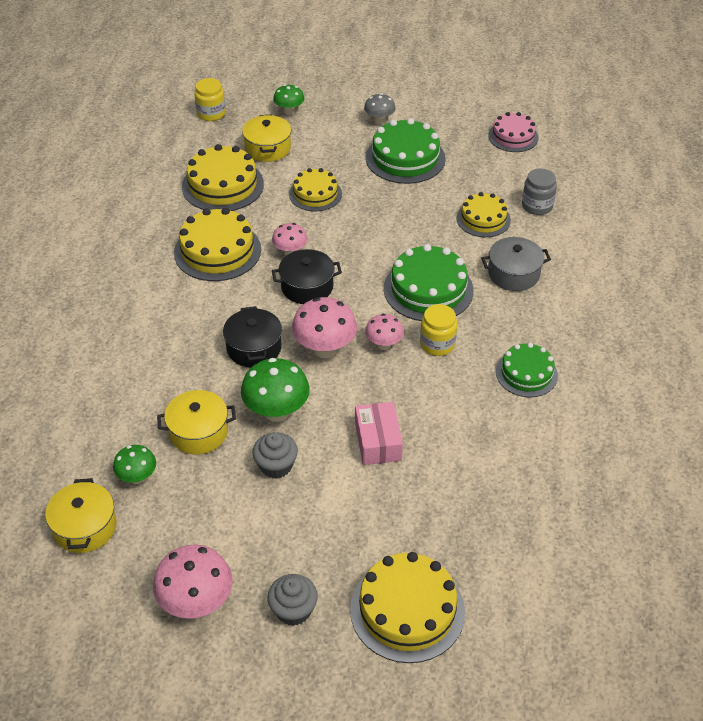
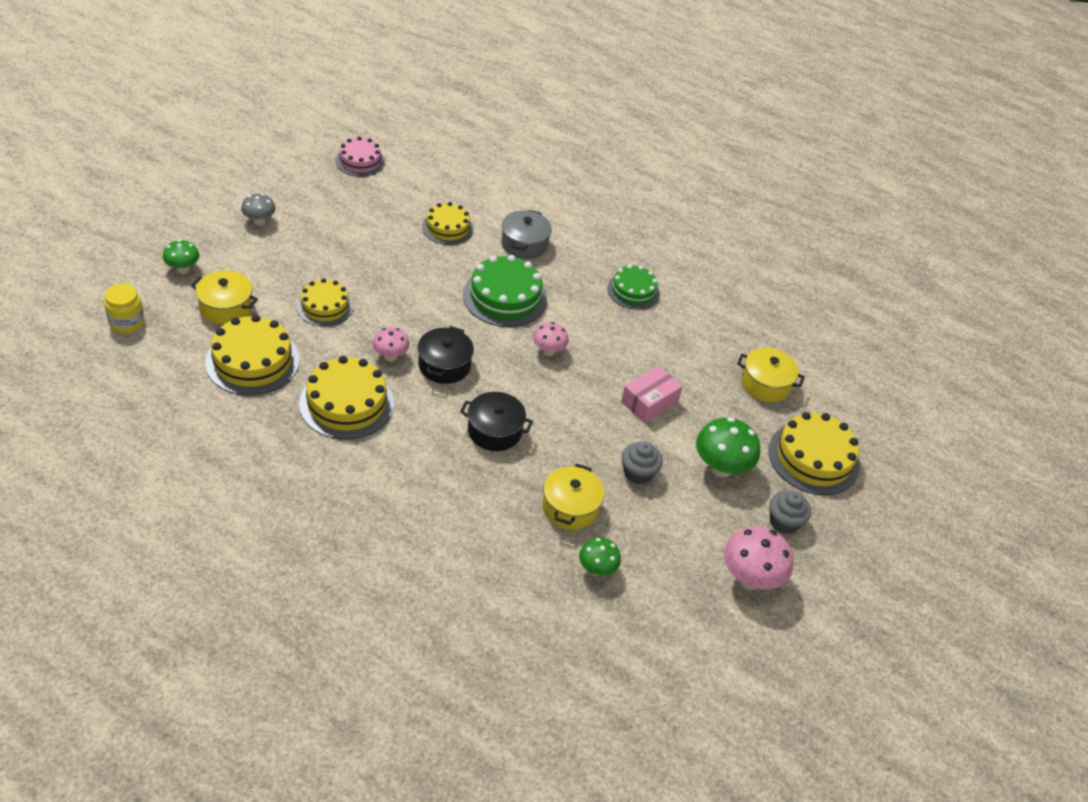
camera: 70 degrees left, 0 degrees up
(85, 527) = (632, 627): yellow pot -> yellow pot (765, 384)
(276, 412) = (579, 448): green mushroom -> green mushroom (720, 468)
(325, 349) = (528, 387): pink mushroom -> none
(378, 441) = (649, 402): pink box -> pink box turned 60 degrees counterclockwise
(405, 158) = (328, 231): green cake -> none
(437, 344) = (569, 321): yellow jar -> none
(537, 206) = (457, 193): grey jar -> none

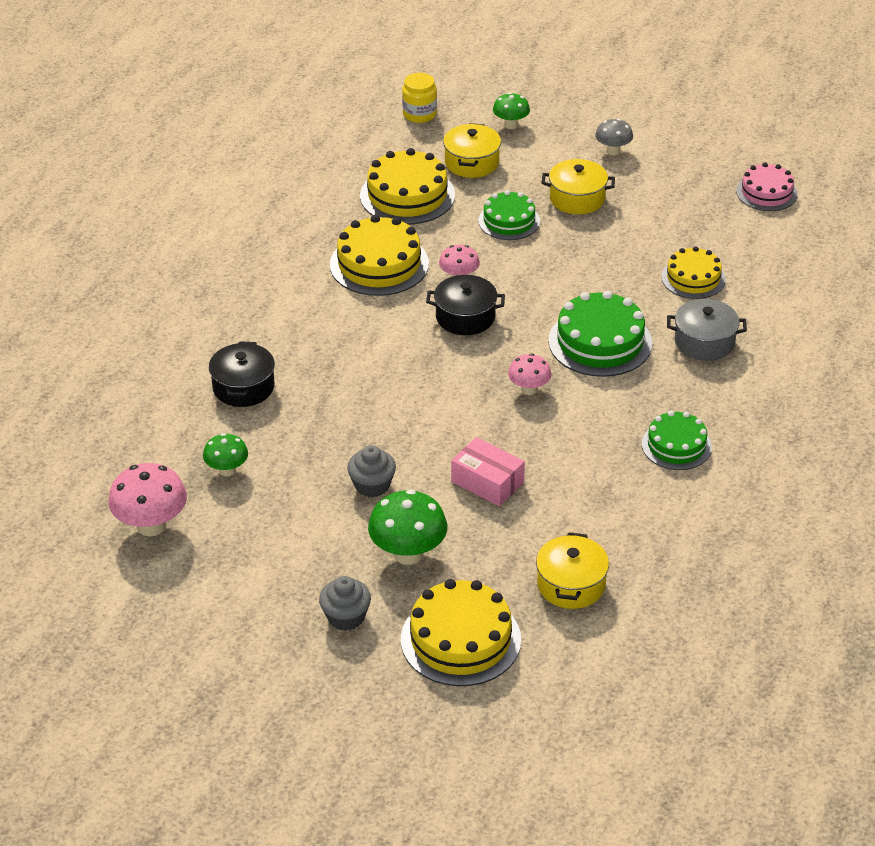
camera: 85 degrees right, 5 degrees down
(325, 306) = (509, 221): yellow cake -> green cake
(494, 431) = (386, 369): black pot -> black pot (243, 387)
(570, 507) = (302, 440): yellow pot -> yellow pot (577, 198)
(750, 579) = (252, 592): pink mushroom -> pink mushroom (151, 526)

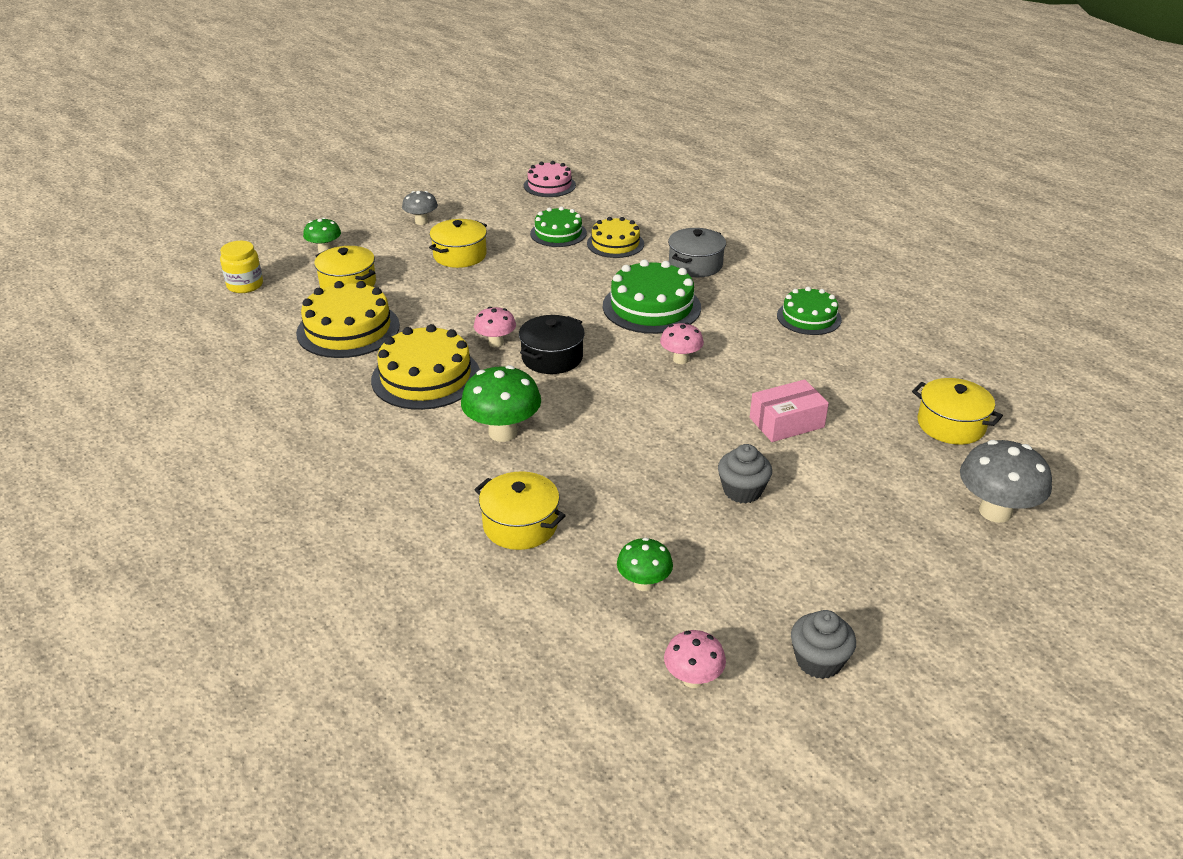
camera: 60 degrees left, 5 degrees down
(151, 526) = (693, 679): pink mushroom -> pink mushroom, size x0.60
(243, 387) = (520, 525): black pot -> yellow pot
(346, 617) = (928, 575): grey cupcake -> grey cupcake (819, 661)
(408, 554) = (857, 502): green mushroom -> green mushroom (503, 432)
(460, 639) = (995, 511): yellow cake -> grey mushroom
(509, 221) = (449, 294): green cake -> green cake (558, 233)

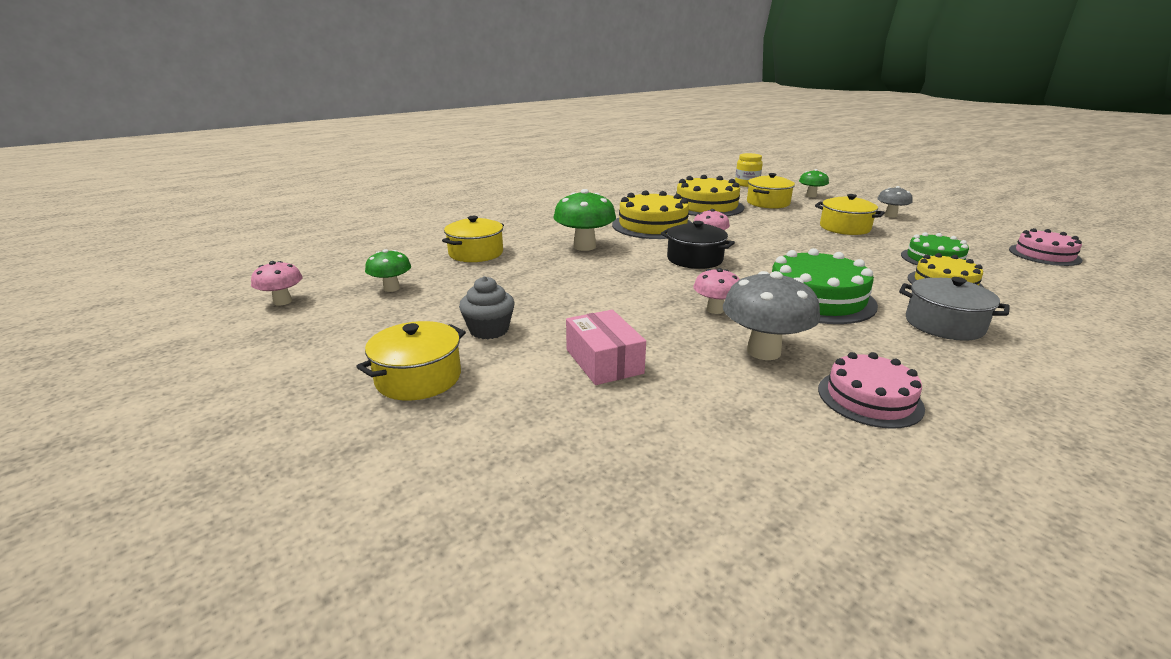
camera: 90 degrees right, 10 degrees down
(809, 317) = (869, 398): green cake -> pink cake
(819, 661) = (249, 350): grey cupcake -> none
(951, 425) = (605, 505): yellow pot -> yellow pot (418, 378)
(995, 511) = (381, 513): grey mushroom -> grey mushroom (763, 351)

